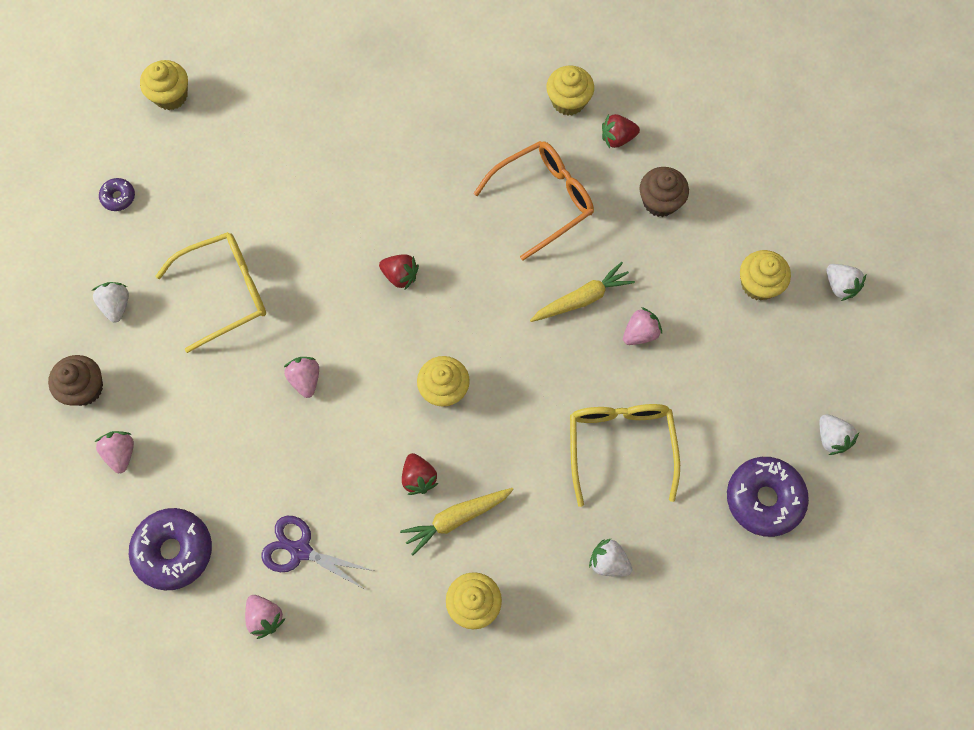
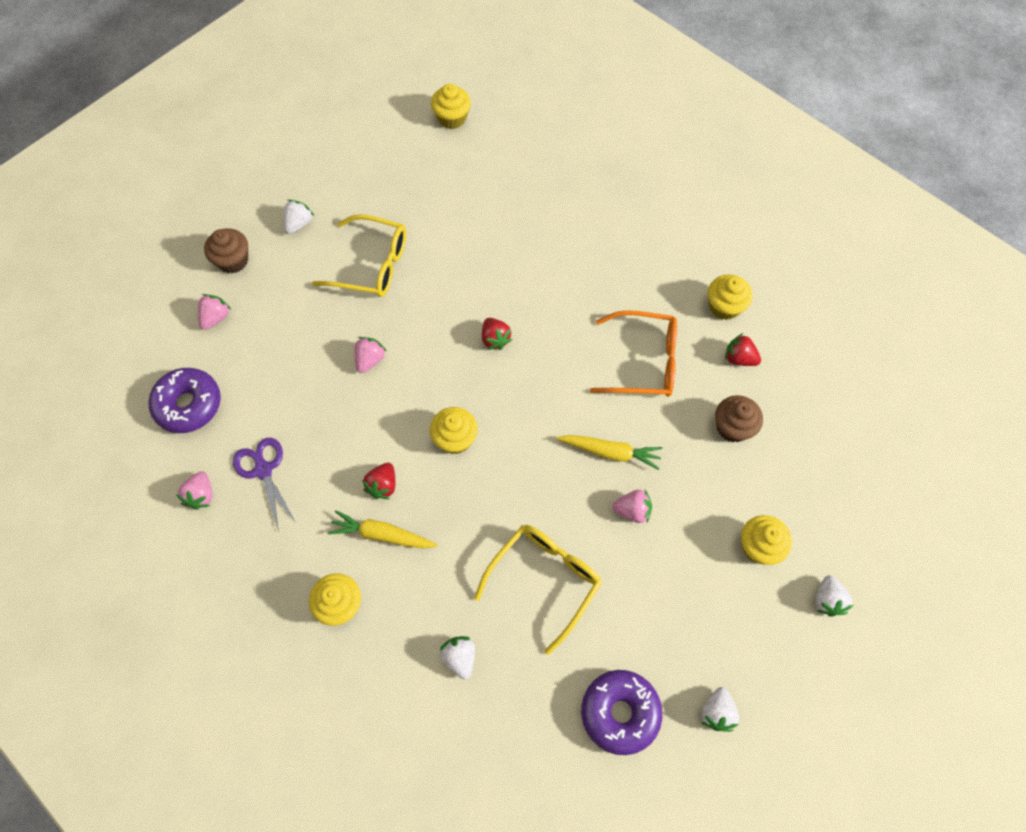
camera: 40 degrees right, 5 degrees down
(118, 197) = (362, 158): purple donut -> none

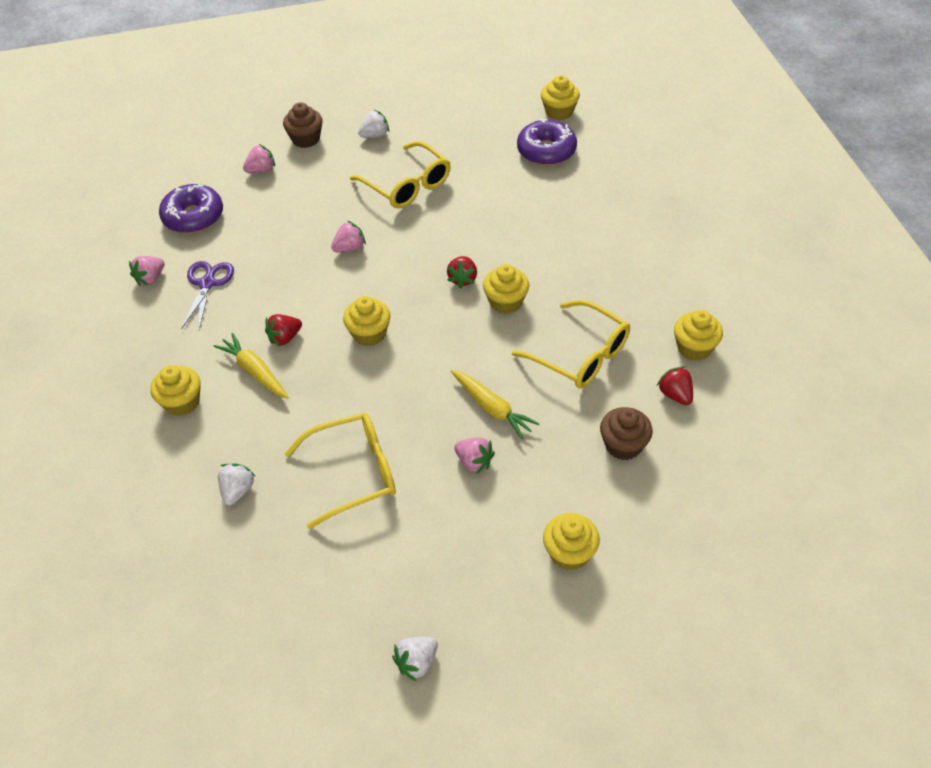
camera: 35 degrees right, 15 degrees down
(548, 343) = (506, 302): none -> yellow cupcake
(620, 712) = (331, 610): purple donut -> purple donut (546, 151)
(644, 362) = (581, 355): orange glasses -> yellow glasses
(827, 600) = (601, 634): white strawberry -> none

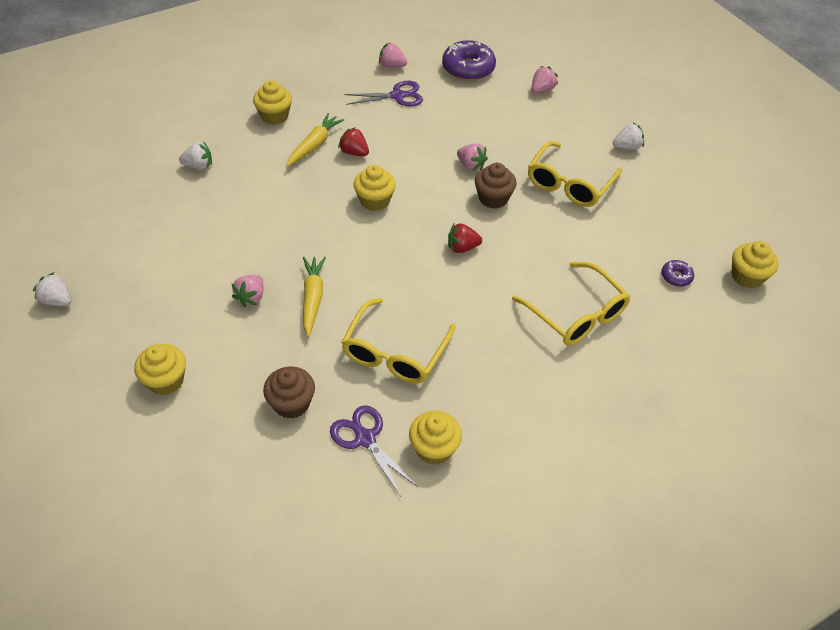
camera: 70 degrees right, 0 degrees up
(261, 170) = (542, 90): pink strawberry -> pink strawberry turned 90 degrees counterclockwise
(306, 139) = (596, 105): brown cupcake -> brown cupcake (493, 198)
(355, 473) = (226, 226): yellow glasses -> yellow glasses (577, 315)
(375, 135) = (627, 147): white strawberry -> white strawberry turned 60 degrees counterclockwise
(492, 408) = (313, 298): yellow carrot -> yellow carrot turned 150 degrees clockwise
(506, 302) = (444, 284): yellow cupcake -> none
(546, 151) = (676, 277): purple donut -> purple donut, size x0.48
(675, 394) = (365, 439): red strawberry -> purple scissors

